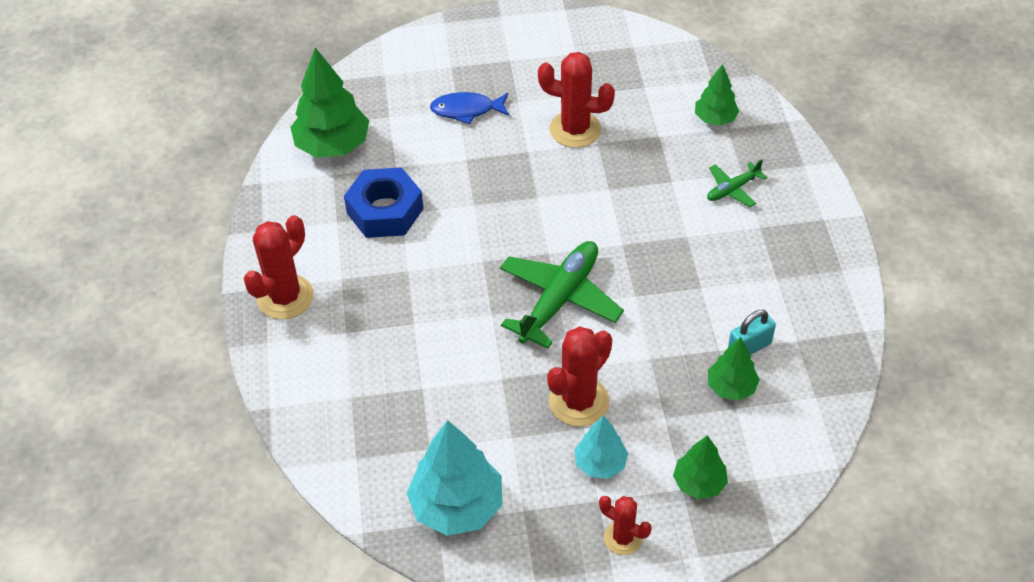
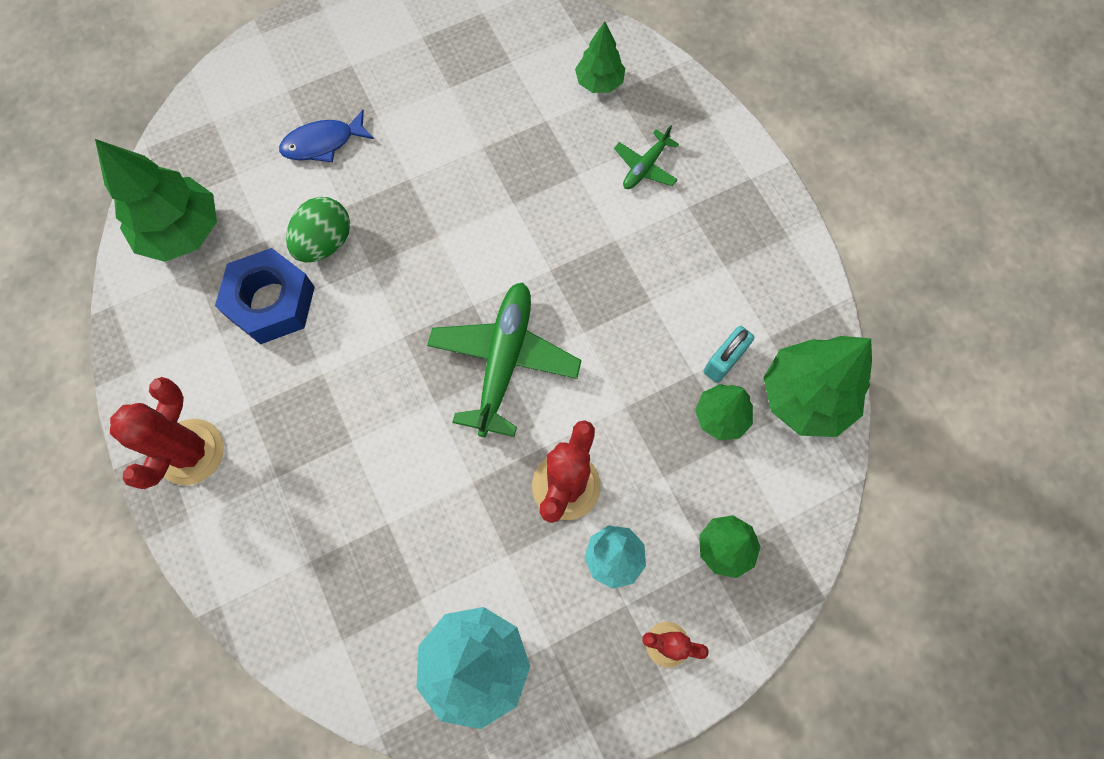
camera: 20 degrees left, 20 degrees up
(443, 180) = (325, 243): none -> green egg
(575, 129) = (452, 136): red cactus -> none
(812, 392) = (805, 397): none -> green tree

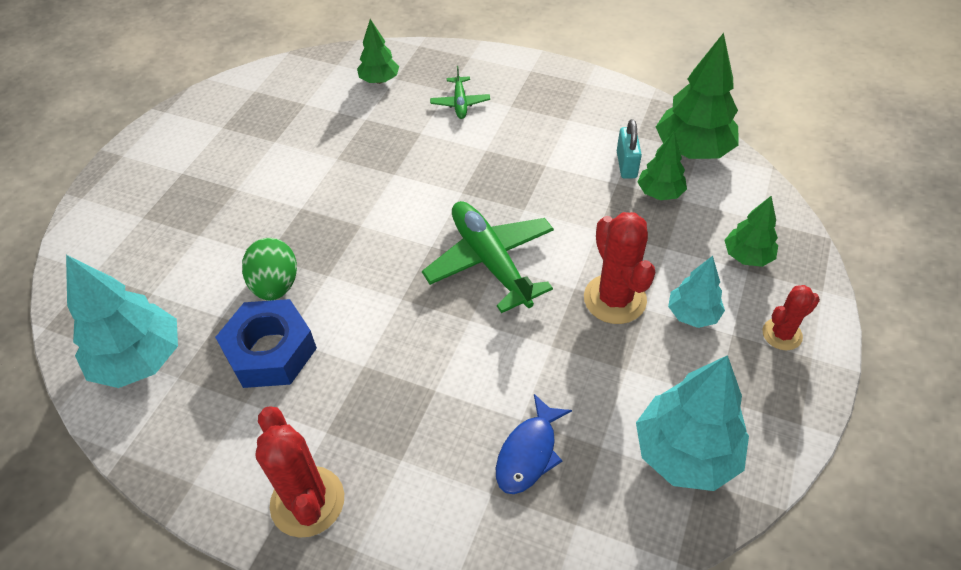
camera: 40 degrees left, 20 degrees down
(182, 231) = (139, 360): green tree -> turquoise tree
(323, 143) = (208, 229): blue fish -> blue fish (529, 453)

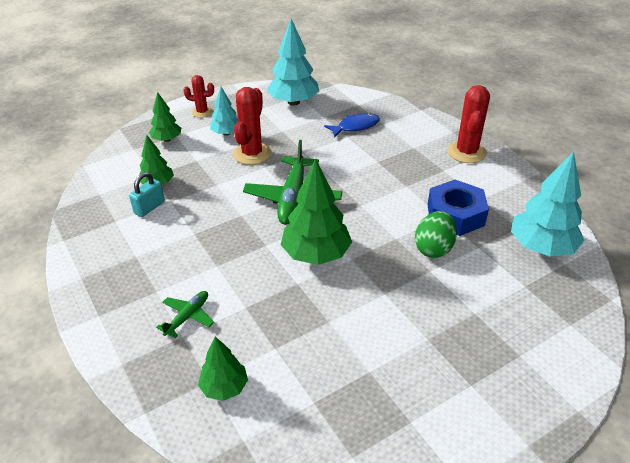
camera: 145 degrees left, 10 degrees down
(693, 150) = (102, 195): green tree -> green tree (316, 254)

